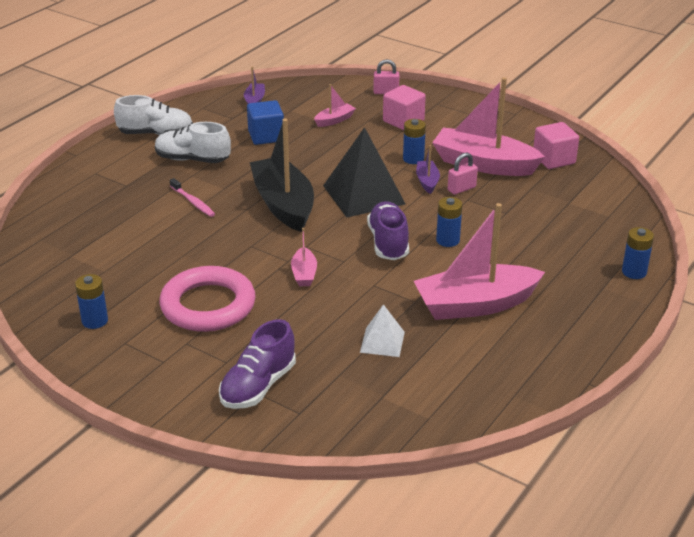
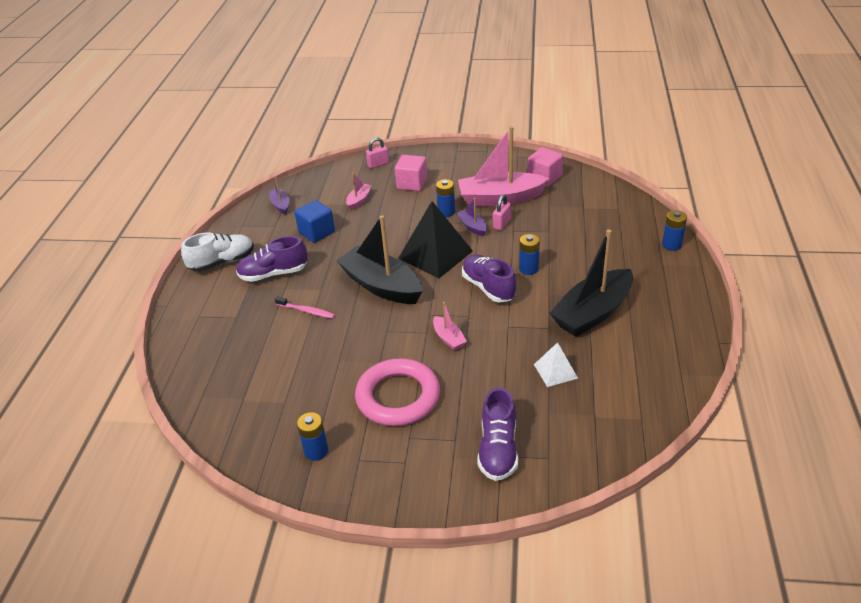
camera: 25 degrees left, 5 degrees up
(192, 159) = (273, 274): white shoe -> purple shoe
(475, 305) = (592, 313): pink boat -> black boat

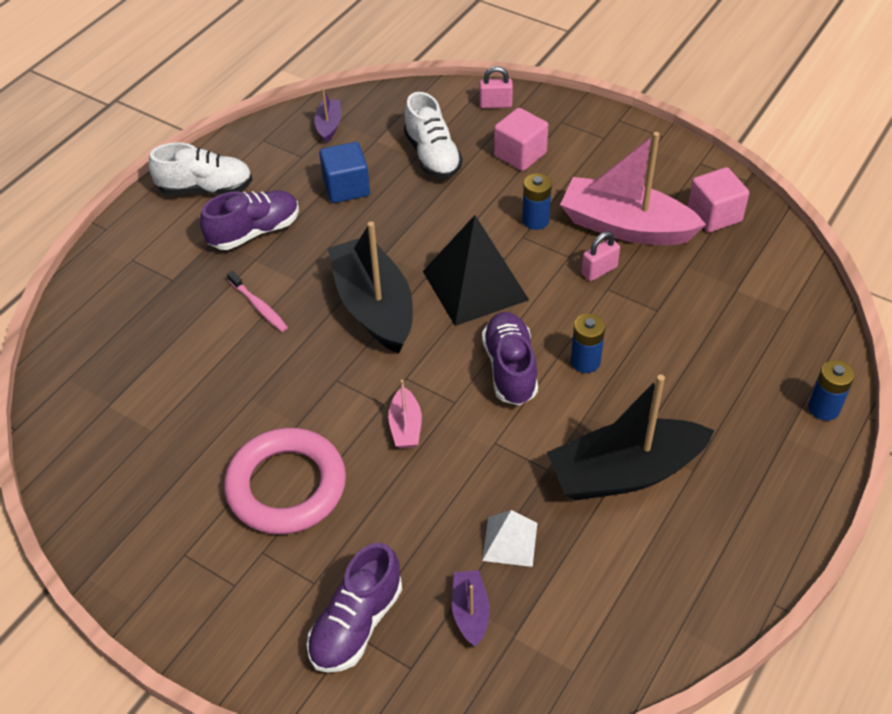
camera: 25 degrees right, 10 degrees up
(273, 274) = (254, 232): purple shoe -> purple shoe turned 135 degrees clockwise
(316, 451) = (144, 518): blue battery -> none
(359, 200) = (432, 156): pink boat -> white shoe
(472, 227) = (555, 259): purple boat -> purple boat (470, 612)

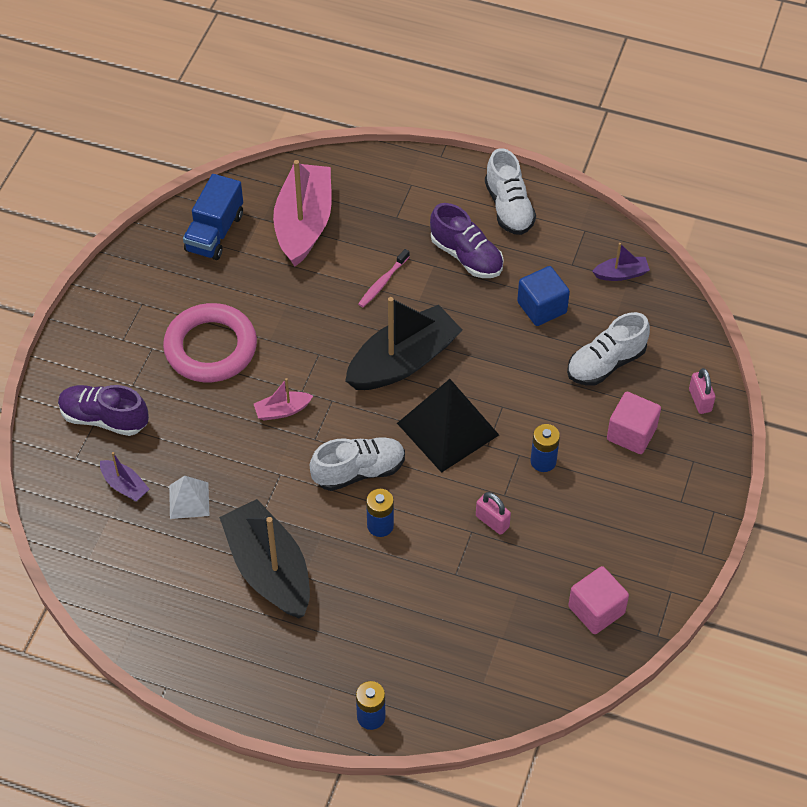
camera: 75 degrees right, 5 degrees up
(106, 456) = (214, 232): none -> blue truck
(470, 612) = (124, 486): purple boat -> purple boat turned 60 degrees clockwise
(510, 368) = (359, 471): purple shoe -> white shoe
(625, 226) = (557, 536): pink boat -> pink boat (304, 223)

